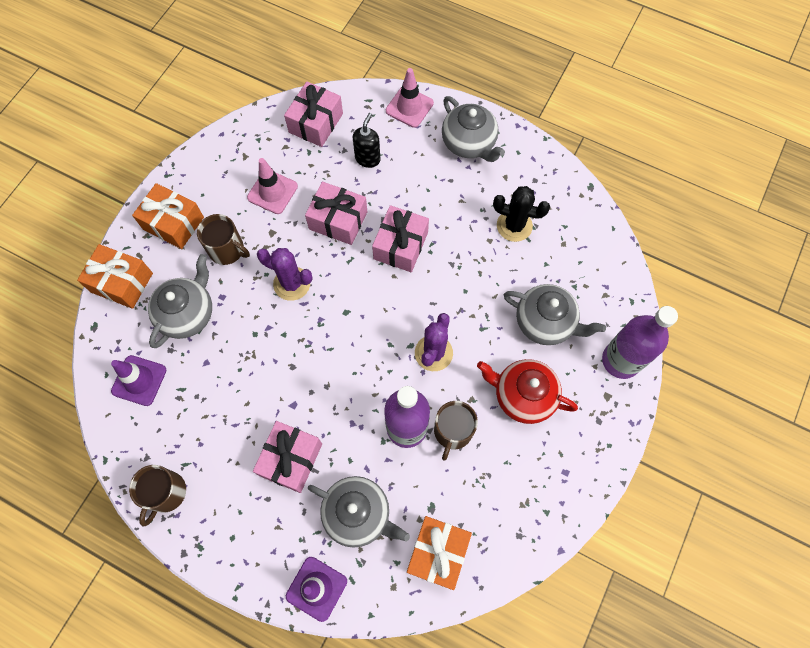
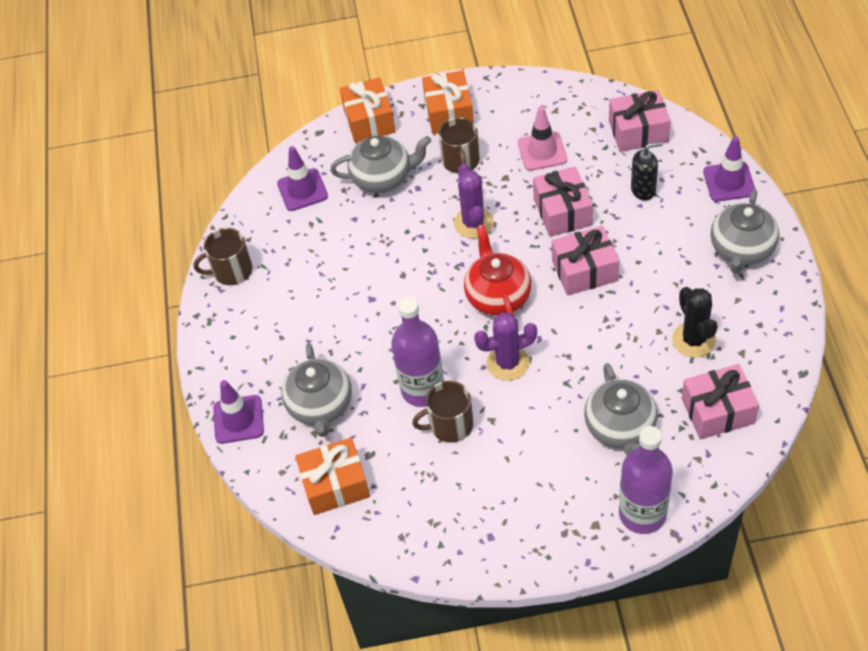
camera: 60 degrees right, 15 degrees down
(291, 459) = (325, 329): pink gift -> pink gift (717, 411)
(409, 107) = (729, 182): pink traffic cone -> purple traffic cone
(523, 396) = (532, 456): red teapot -> red teapot (497, 296)

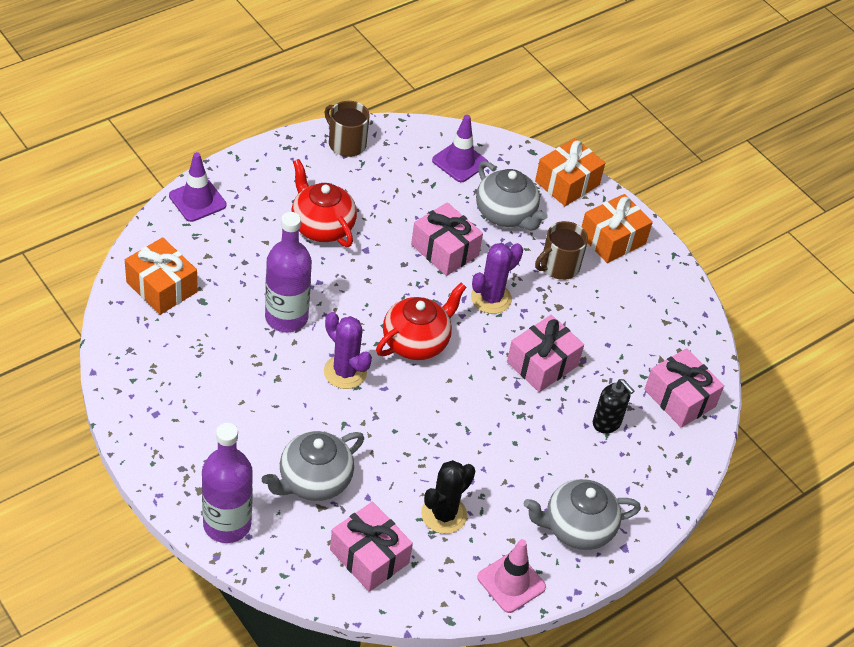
camera: 50 degrees right, 5 degrees down
(320, 406) = (236, 251): grey teapot -> none
(325, 325) = (321, 226): none -> red teapot
(450, 425) = (258, 349): brown mug -> none
(542, 151) = (608, 326): pink traffic cone -> pink traffic cone (511, 582)
(584, 271) = (481, 401): pink gift -> pink gift (445, 250)
(729, 182) = (659, 494): purple traffic cone -> none

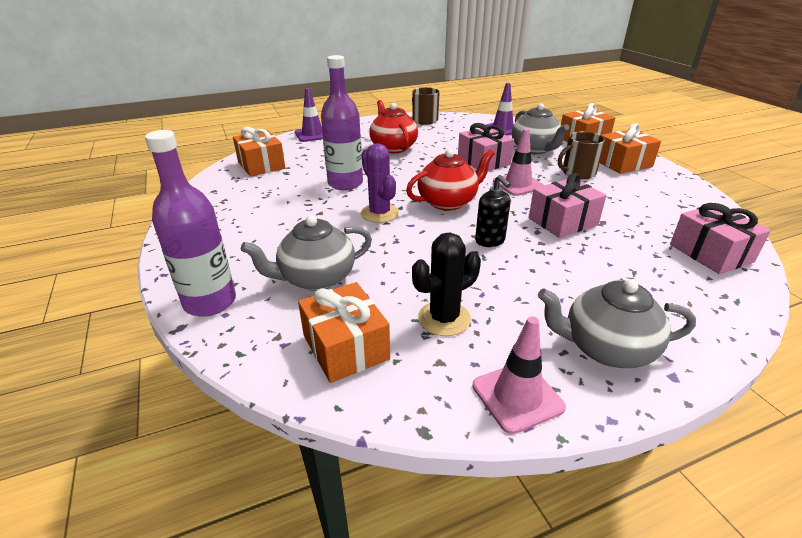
camera: 20 degrees right, 15 degrees down
(369, 556) = (345, 347): pink gift -> orange gift
(491, 298) = (518, 184): purple cactus -> pink traffic cone
(607, 423) = (633, 264): black soap dispenser -> black soap dispenser (490, 241)

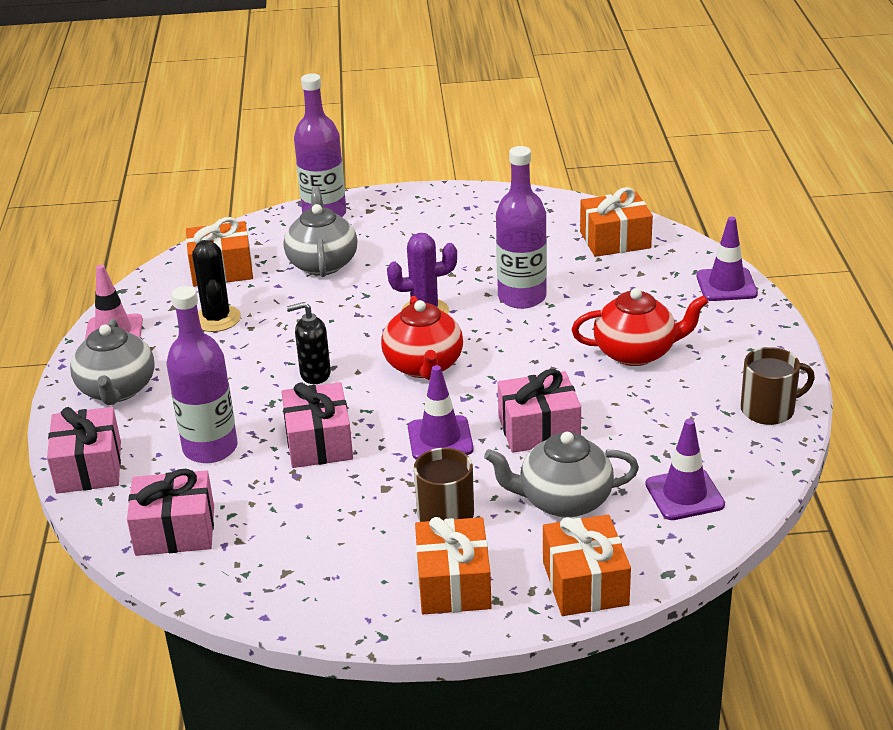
camera: 110 degrees right, 0 degrees up
(518, 184) = (440, 438): pink traffic cone -> purple traffic cone
(606, 348) = (117, 390): grey teapot -> grey teapot turned 150 degrees clockwise
(618, 264) = (210, 448): none -> purple bottle
(715, 322) = (89, 467): none -> pink gift

